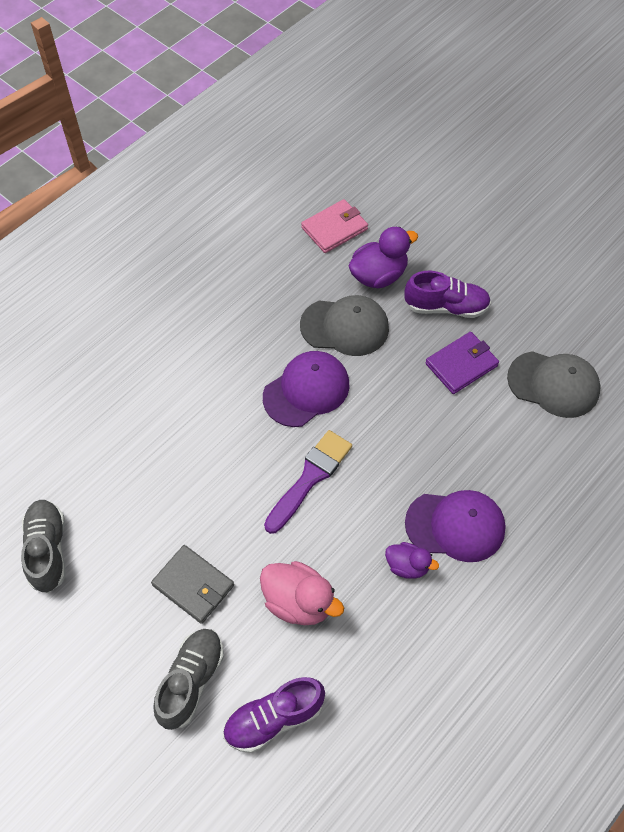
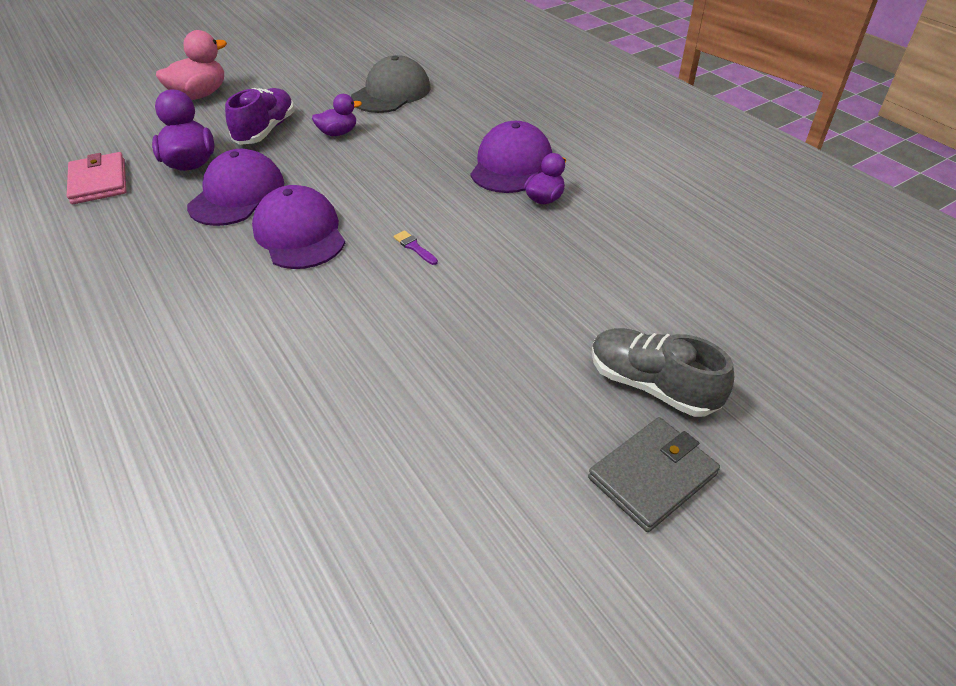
camera: 75 degrees left, 15 degrees down
(48, 550) = (408, 538): grey shoe -> none
(193, 585) = (520, 366): grey wallet -> grey wallet (652, 476)
(274, 718) = (704, 317): purple shoe -> none
(299, 602) = (566, 278): pink duck -> pink duck (200, 95)
(310, 478) = (414, 247): purple brush -> purple brush, size x0.41
(345, 327) = (237, 194): grey cap -> purple cap
(461, 365) = (338, 133): purple wallet -> purple duck

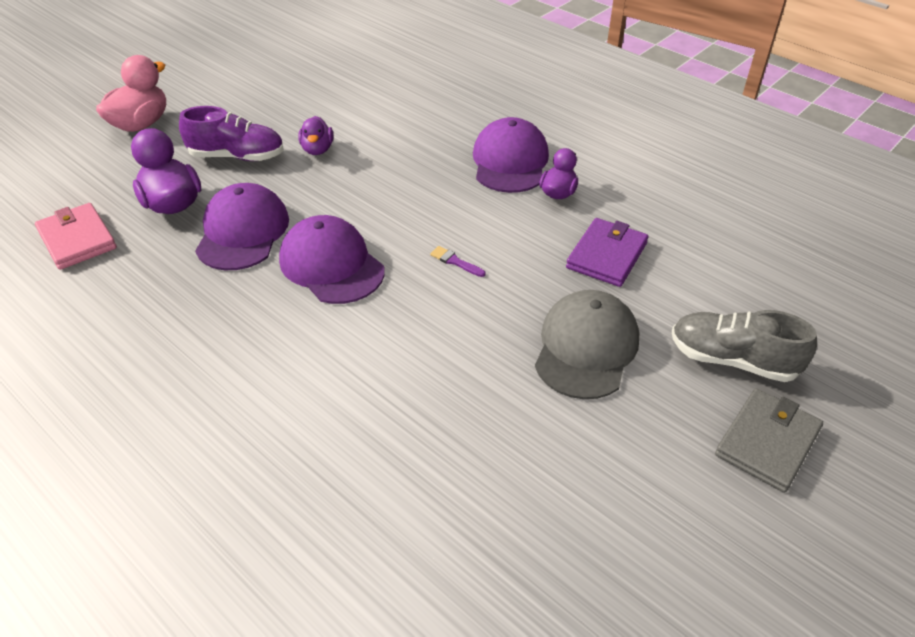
camera: 15 degrees left, 0 degrees up
(266, 130) = (237, 156): purple shoe -> purple shoe turned 90 degrees clockwise
(338, 133) = (317, 149): purple duck -> purple duck turned 120 degrees clockwise
(391, 93) = (352, 98): grey cap -> grey cap (586, 348)
(566, 263) = (607, 255): none -> purple wallet

